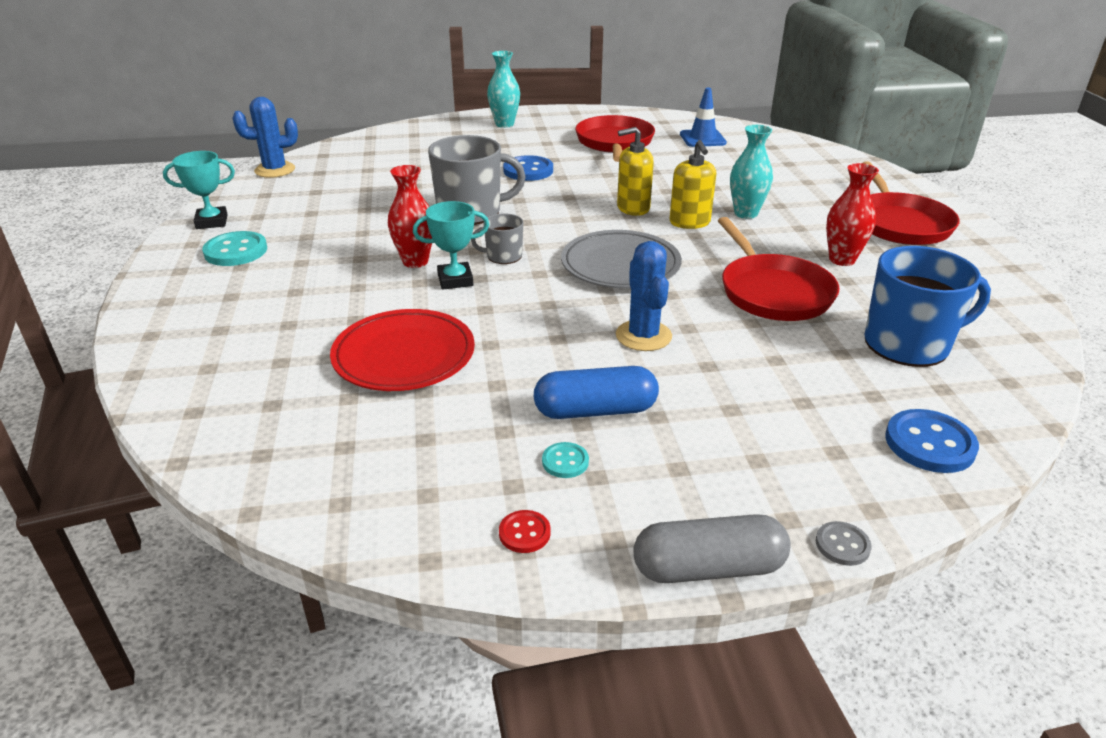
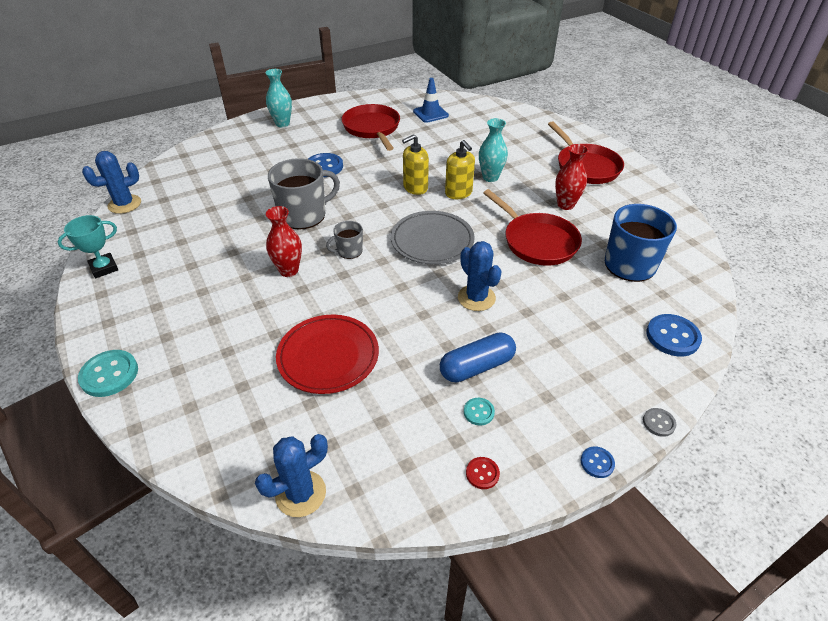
camera: 20 degrees left, 10 degrees up
(236, 251) = (143, 293): turquoise button -> turquoise button (109, 374)
(271, 488) = (300, 493): none -> blue cactus
(455, 280) = (327, 281): turquoise trophy -> none
(708, 568) = (597, 463): grey capsule -> blue button

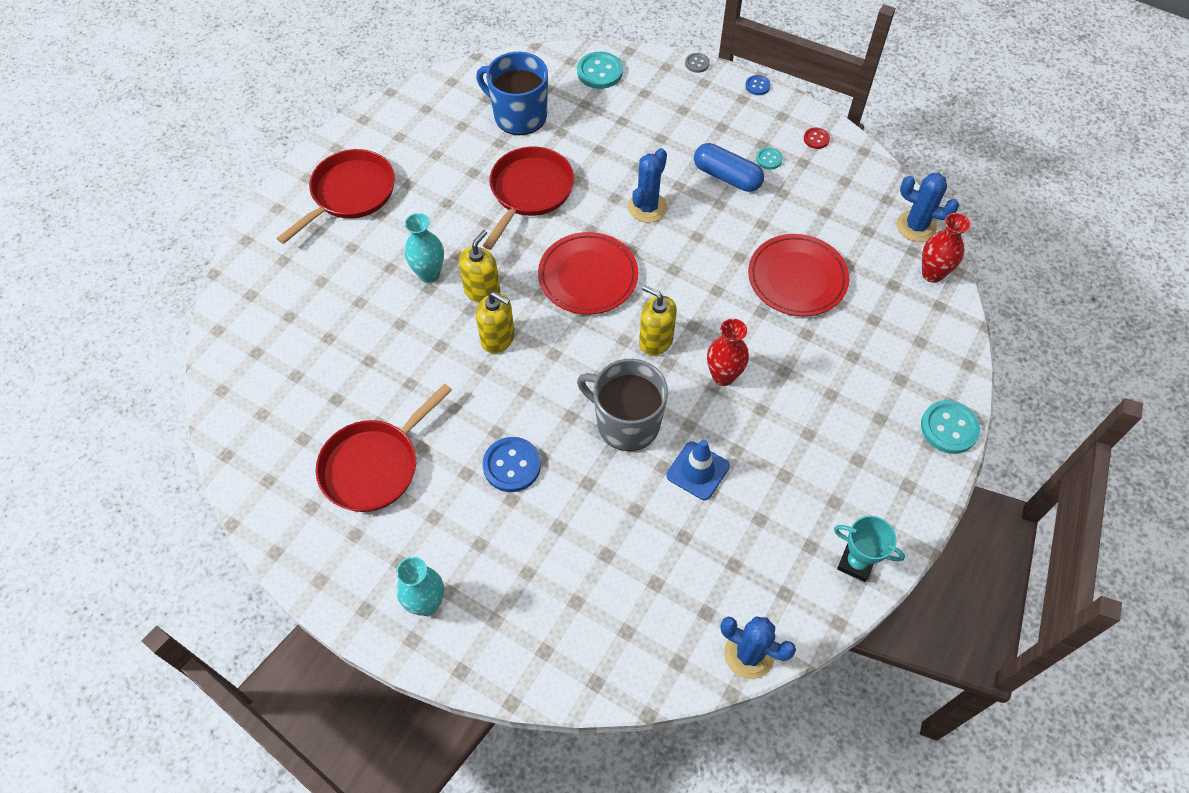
camera: 120 degrees left, 15 degrees up
(349, 251) = (655, 340): grey mug -> yellow soap dispenser
(430, 113) = (288, 412): blue traffic cone -> blue traffic cone (697, 471)
(432, 241) = (588, 276): grey plate -> red plate
(565, 205) = (446, 189): red vase -> red vase (932, 274)
(672, 336) = (599, 72): blue button -> turquoise button

